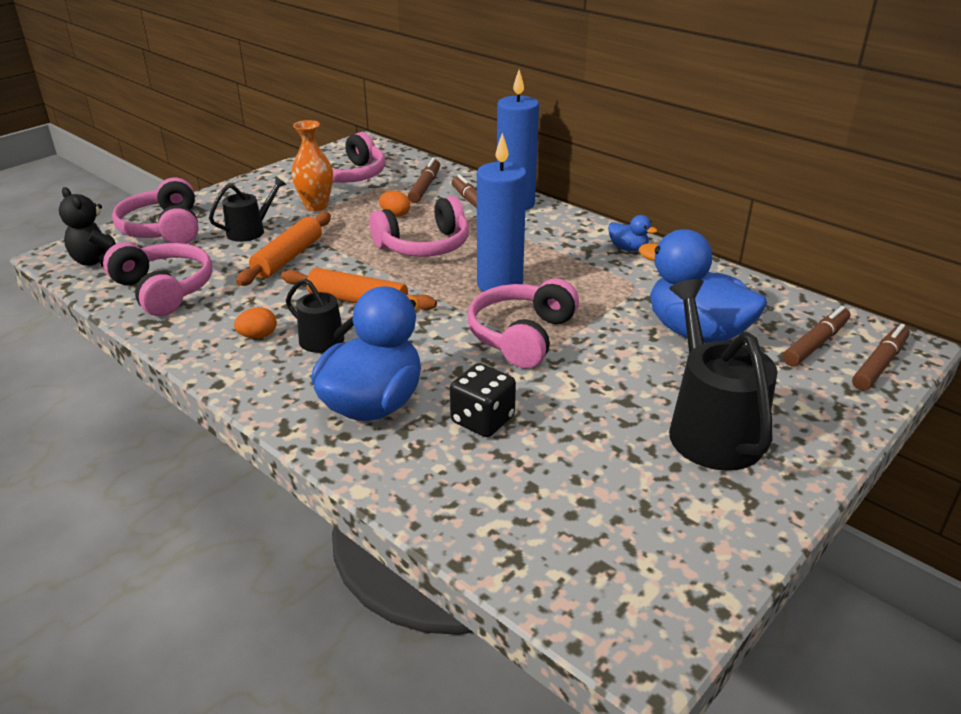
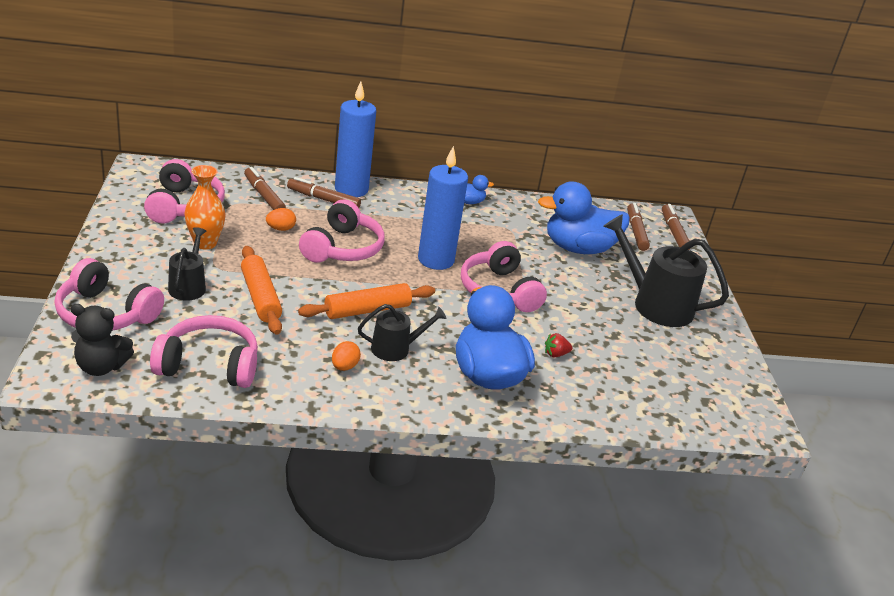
camera: 50 degrees left, 0 degrees up
(482, 420) = (555, 354): black dice -> red strawberry

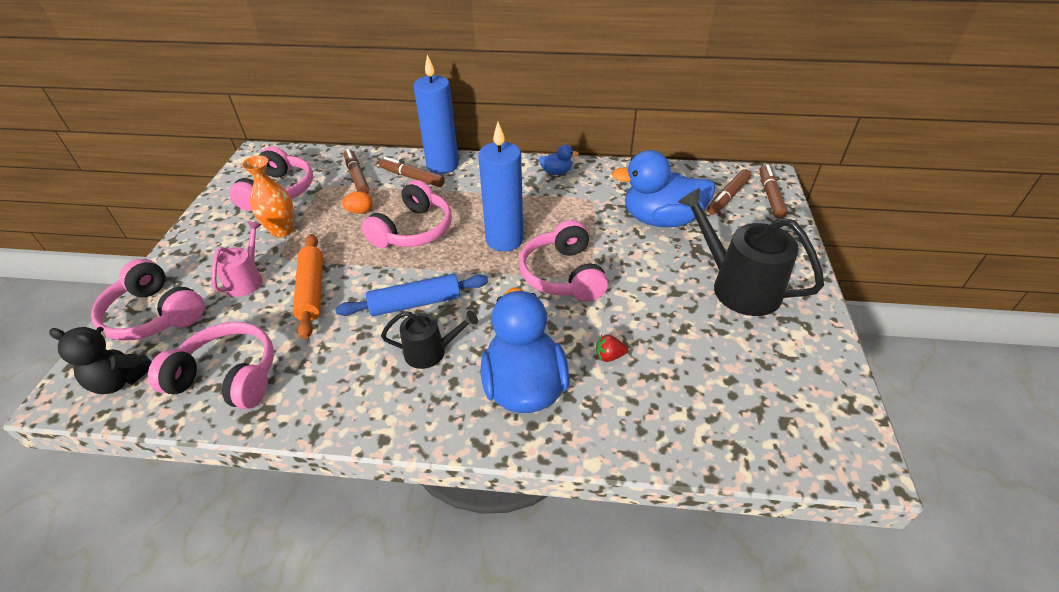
camera: 15 degrees right, 10 degrees up
(188, 286) = (246, 280): black watering can -> pink watering can
(344, 367) = (368, 377): orange egg -> none
(367, 310) = (415, 303): orange rolling pin -> blue rolling pin
(636, 231) = (728, 197): brown marker -> brown marker turned 150 degrees counterclockwise

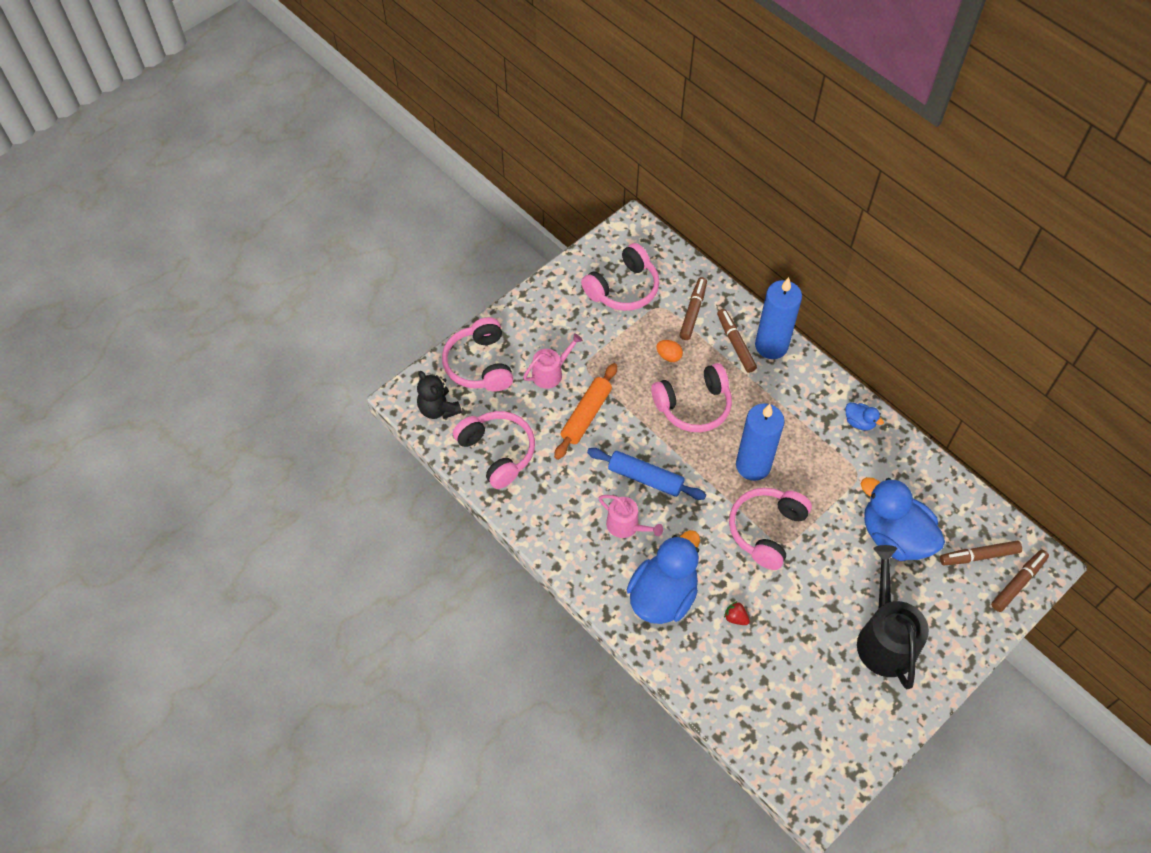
camera: 40 degrees right, 15 degrees up
(282, 230) = (601, 337): orange vase -> none
(430, 352) = (626, 526): black watering can -> pink watering can

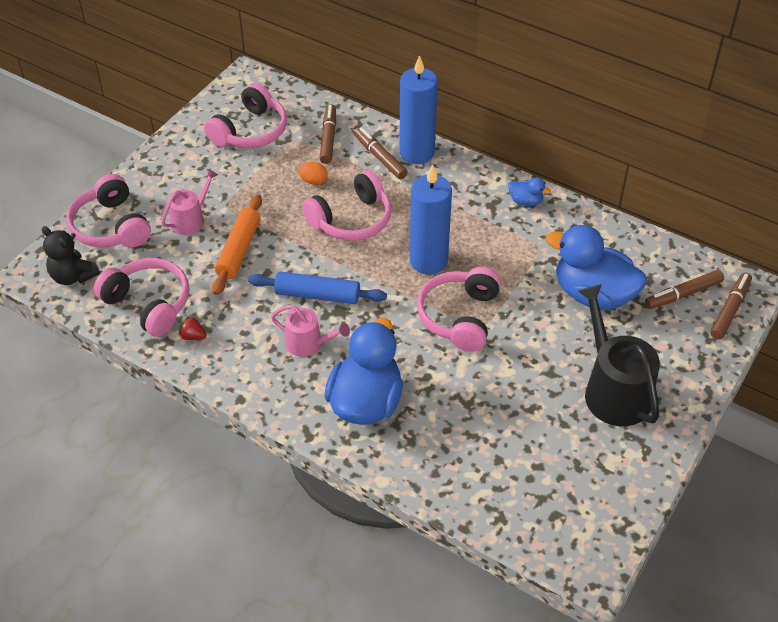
camera: 15 degrees left, 10 degrees down
(735, 618) = (450, 406): red strawberry -> red strawberry (193, 336)

